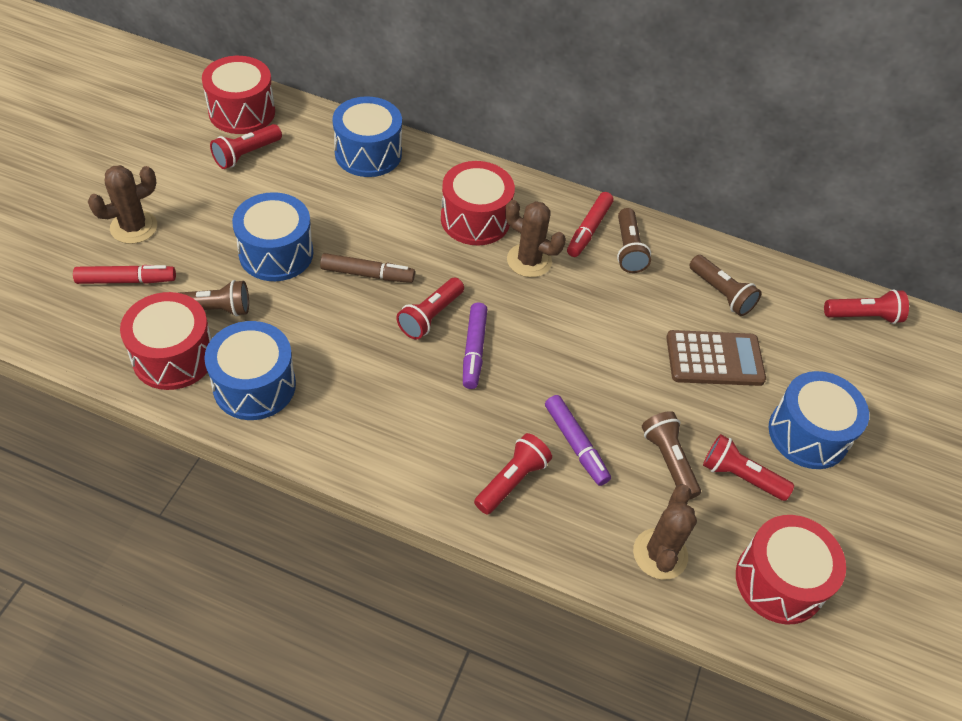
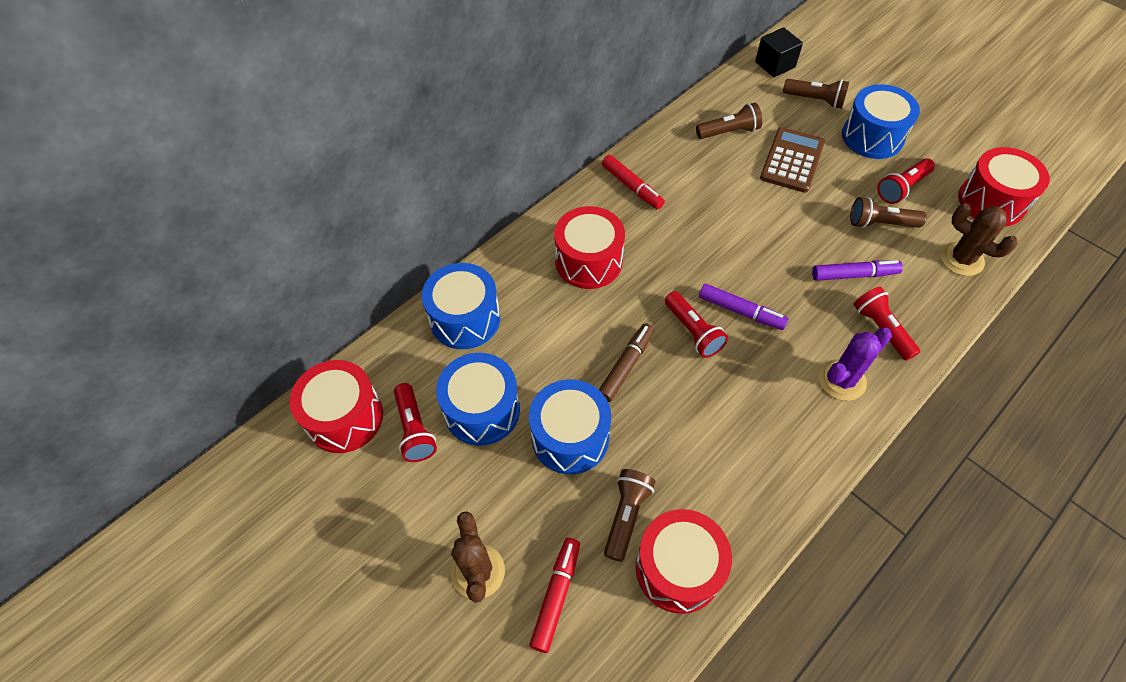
camera: 60 degrees left, 5 degrees up
(254, 385) = (735, 500): blue drum -> blue drum (482, 410)
(427, 452) = (842, 380): none -> purple cactus
(529, 260) = (652, 239): brown cactus -> none
(628, 250) = (664, 170): brown flashlight -> brown flashlight (815, 100)
(863, 316) = (775, 65): red flashlight -> black cube

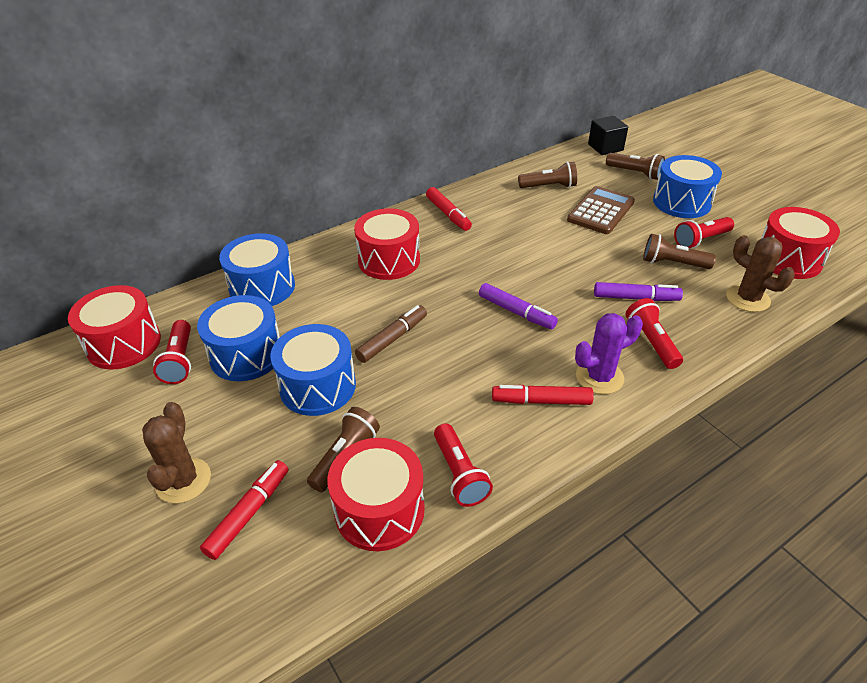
camera: 10 degrees right, 15 degrees down
(693, 331) = (465, 321): red flashlight -> red flashlight (459, 474)
(794, 418) = (541, 401): none -> red marker

